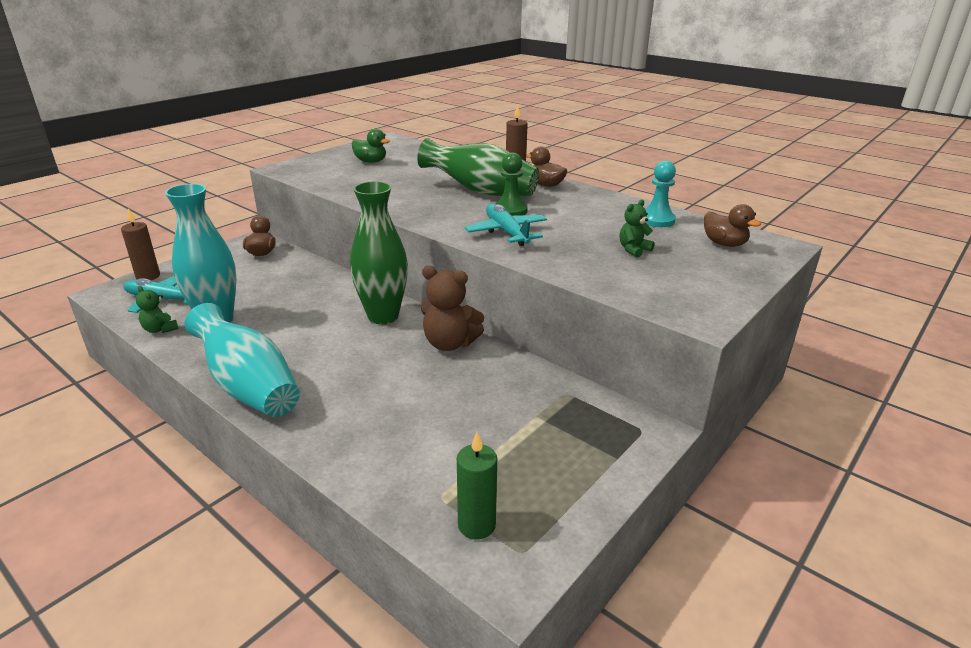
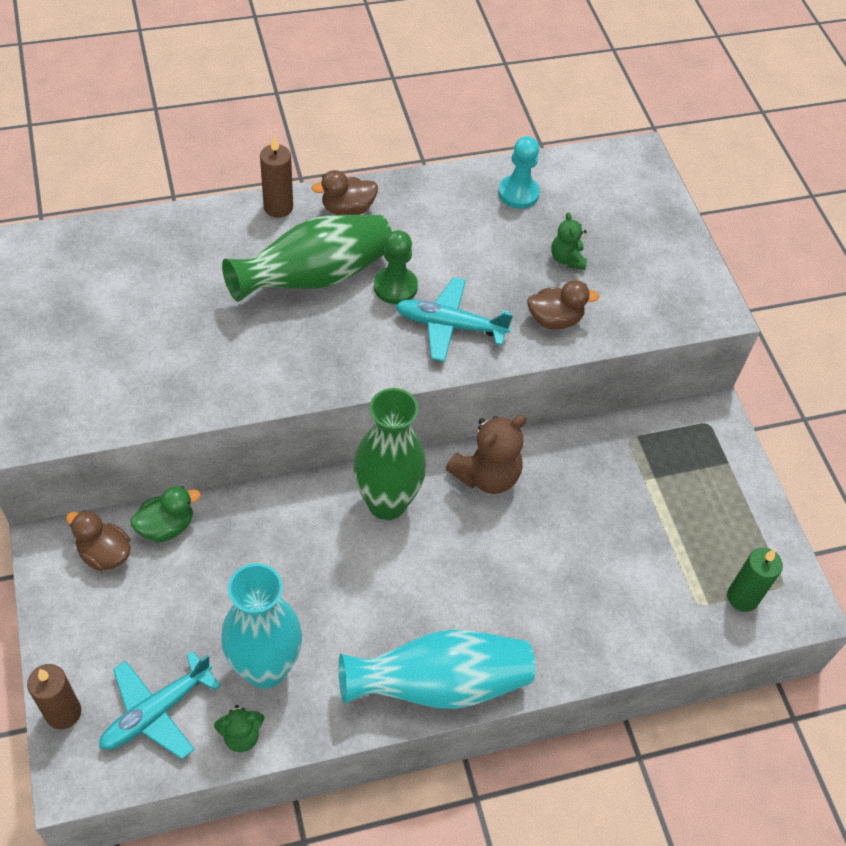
camera: 60 degrees left, 25 degrees up
(371, 161) = (94, 322): green duck -> green duck (166, 526)
(724, 244) = (605, 189): brown duck -> brown duck (554, 319)

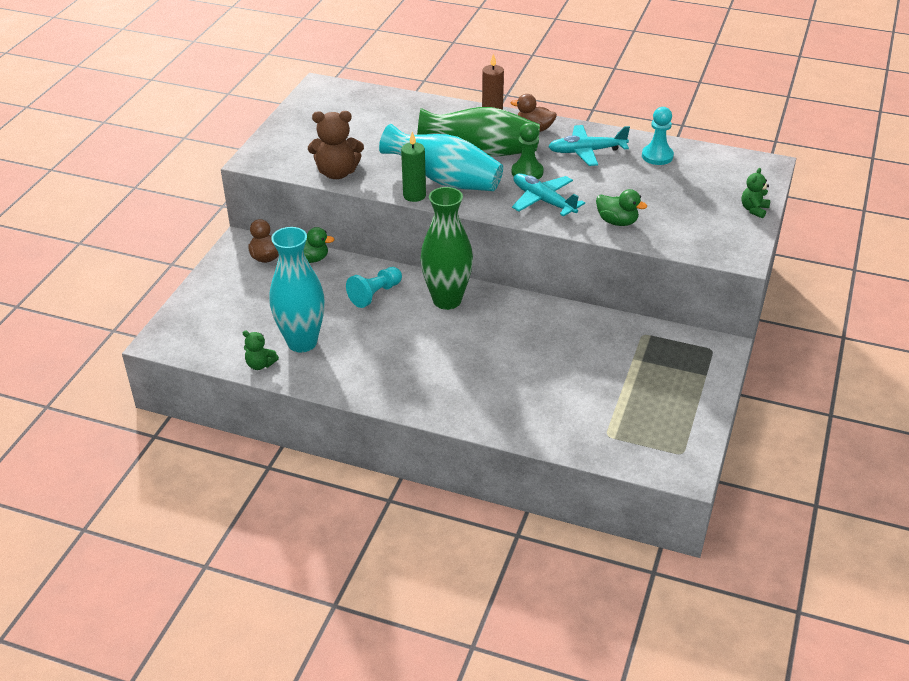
camera: 40 degrees right, 15 degrees down
(63, 712) = (180, 313): brown candle -> none
(156, 712) = (226, 334): turquoise plane -> turquoise plane (586, 151)
(295, 540) = (375, 294): none -> turquoise pawn
(440, 684) = (395, 395): turquoise vase -> turquoise vase (444, 180)
(486, 475) = (524, 313): brown teddy bear -> brown teddy bear (337, 173)
(554, 319) = (617, 222): brown duck -> green duck
(567, 259) = (657, 197): green teddy bear -> green teddy bear (754, 209)
(742, 597) = (643, 446): green candle -> green candle (414, 195)

